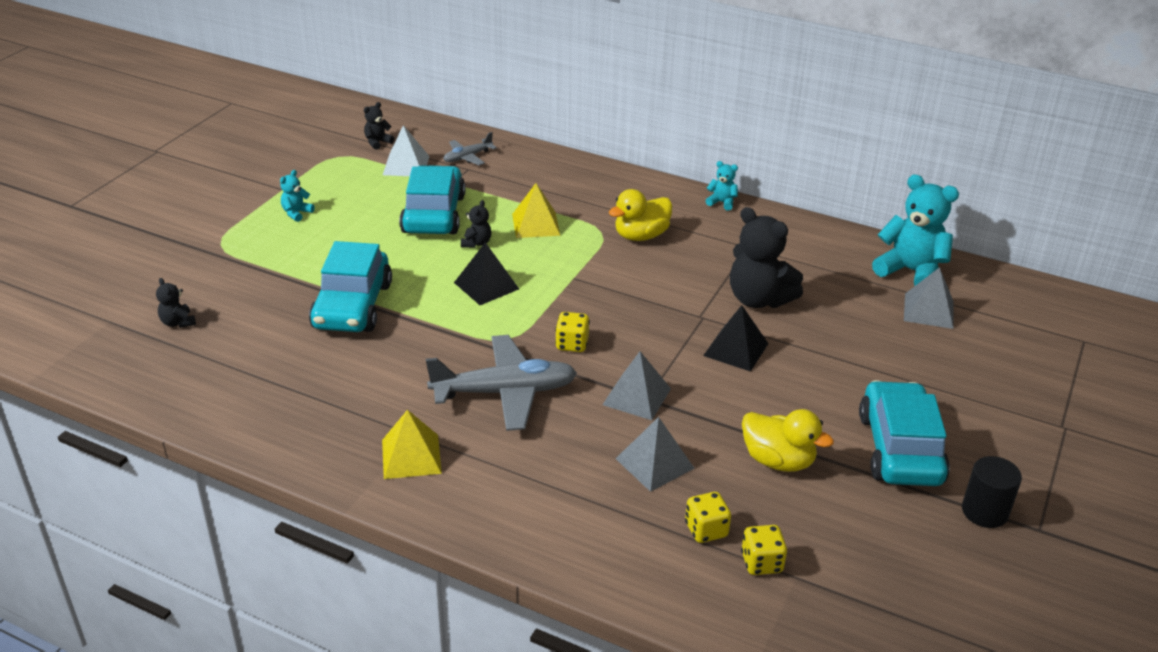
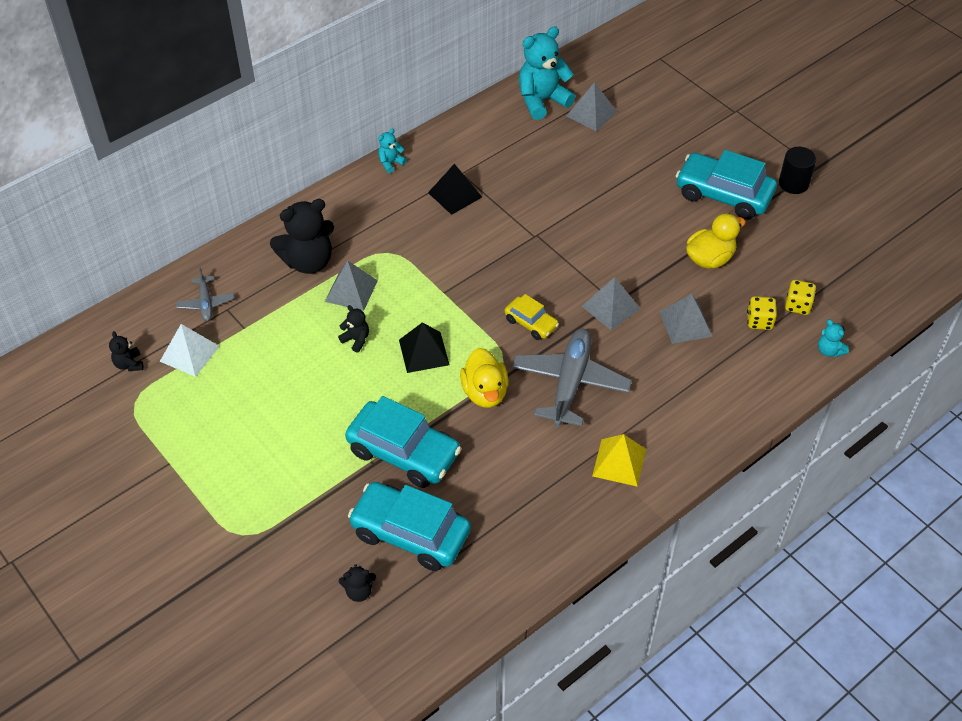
camera: 65 degrees left, 15 degrees up
(296, 213) = (223, 461): turquoise teddy bear -> turquoise teddy bear (829, 351)
(433, 214) = (290, 356): turquoise car -> turquoise car (410, 533)
(535, 224) = (351, 291): yellow pyramid -> grey pyramid
(572, 344) = (531, 323): yellow dice -> yellow car
(641, 236) = (409, 230): yellow duck -> yellow duck (485, 392)
(736, 349) = (584, 232): black pyramid -> black pyramid (455, 195)
(758, 299) = (531, 195): black teddy bear -> black teddy bear (308, 261)

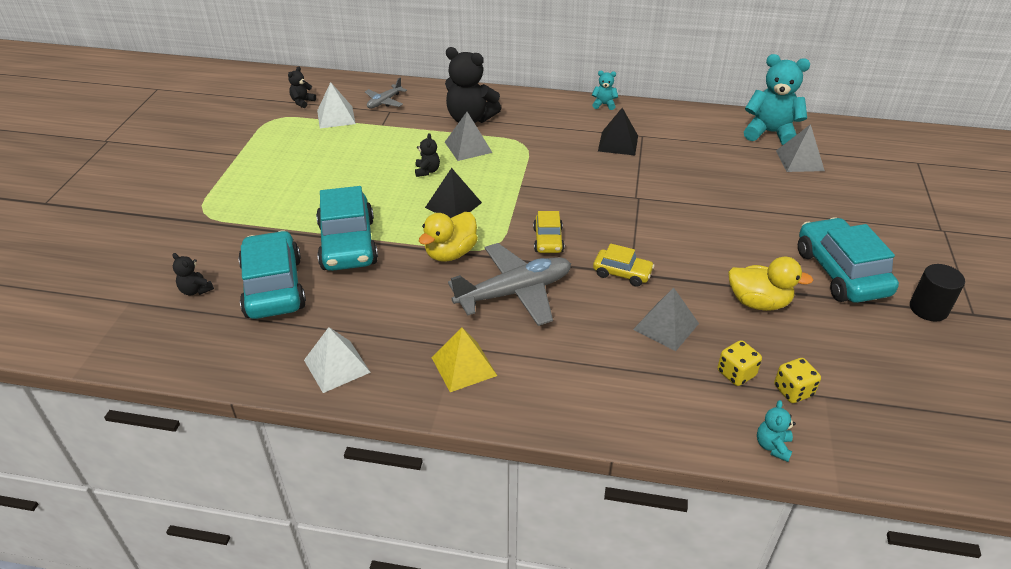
camera: 50 degrees right, 10 degrees down
(547, 539) = (337, 366): none -> white pyramid
(611, 307) = (622, 273): grey pyramid -> yellow car

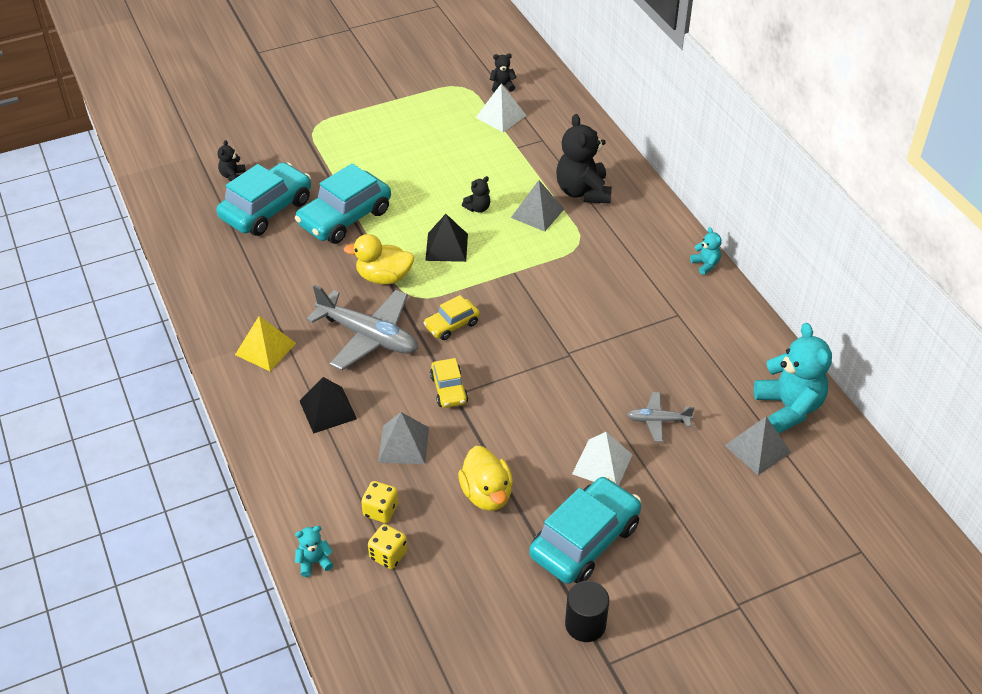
camera: 55 degrees right, 5 degrees up
(337, 366) = (216, 285): white pyramid -> white pyramid (602, 464)
(384, 102) = (553, 129): grey plane -> grey plane (658, 420)
(618, 143) = (646, 304): black pyramid -> black pyramid (328, 410)

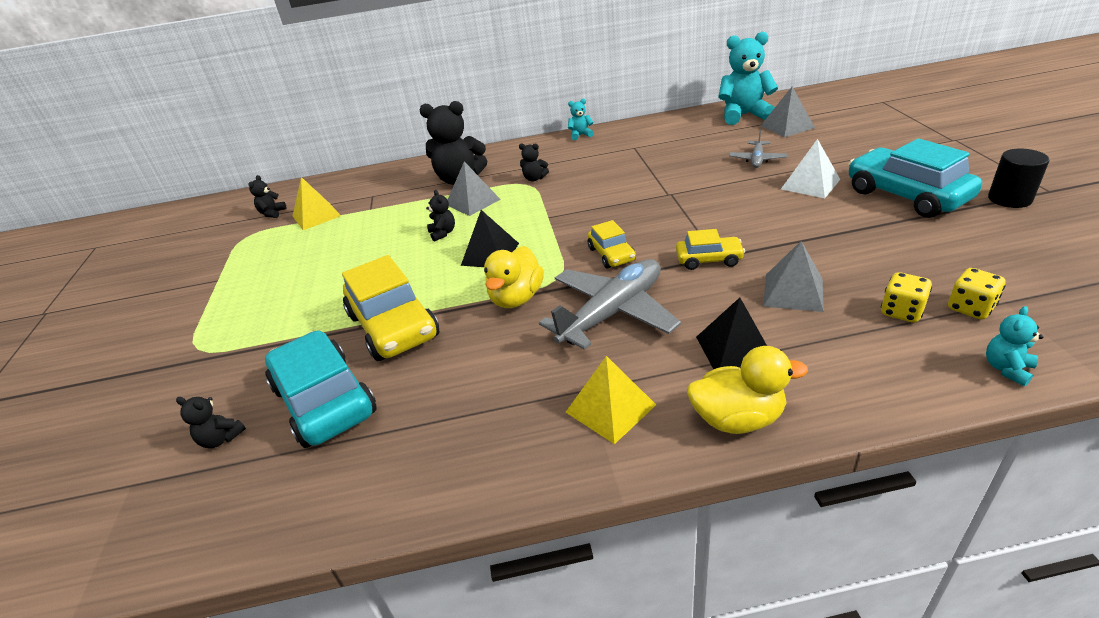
camera: 70 degrees left, 10 degrees down
(314, 562) = (1007, 369): turquoise teddy bear -> turquoise teddy bear turned 45 degrees clockwise
(345, 218) = (393, 326): turquoise car -> yellow car
(487, 494) = (859, 242): yellow duck -> yellow duck (737, 418)
(501, 116) = (316, 216): white pyramid -> yellow pyramid
(591, 247) = (534, 178): none -> black teddy bear

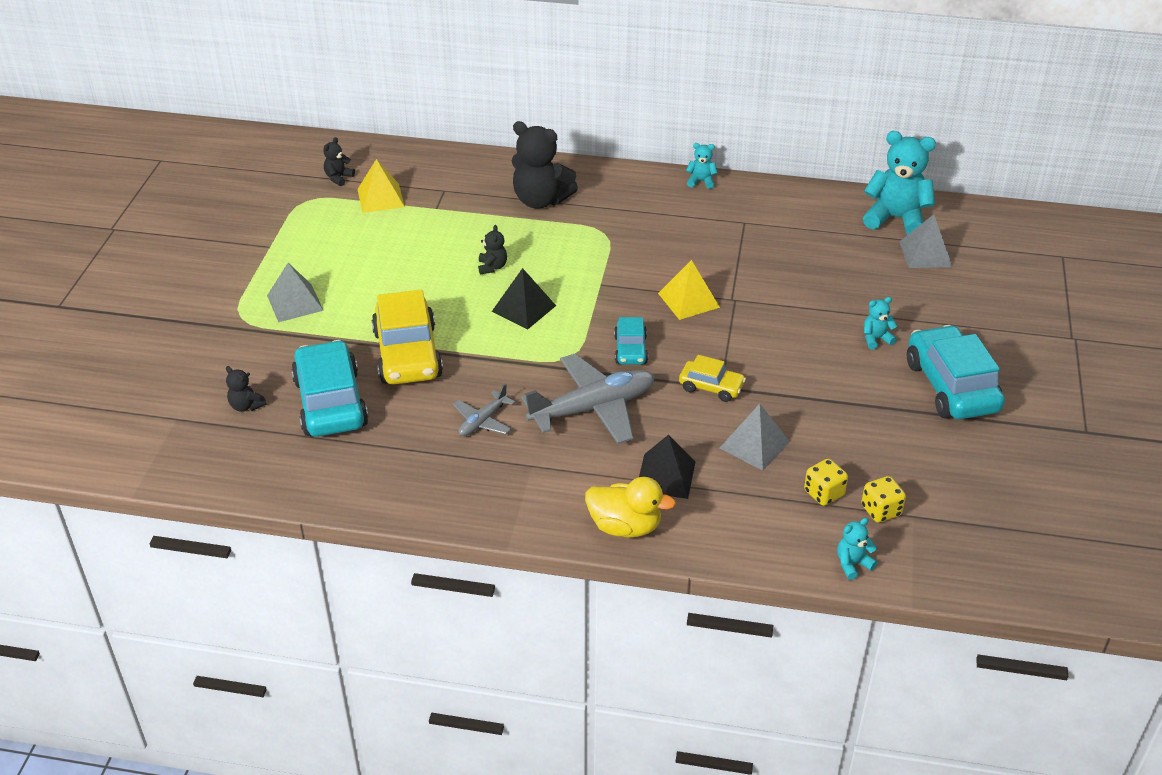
camera: 15 degrees right, 5 degrees up
(472, 202) = (539, 237): grey pyramid -> grey pyramid (295, 303)
(516, 298) = (522, 364): yellow duck -> none
(534, 178) = (616, 228): black teddy bear -> none
(610, 408) = (539, 486): yellow pyramid -> yellow pyramid (688, 300)
(611, 254) = (630, 350): yellow car -> turquoise car
(757, 160) = (853, 288): grey plane -> grey plane (483, 421)
(810, 184) = (876, 339): white pyramid -> turquoise teddy bear
(1009, 199) = (1039, 426): black cylinder -> none

